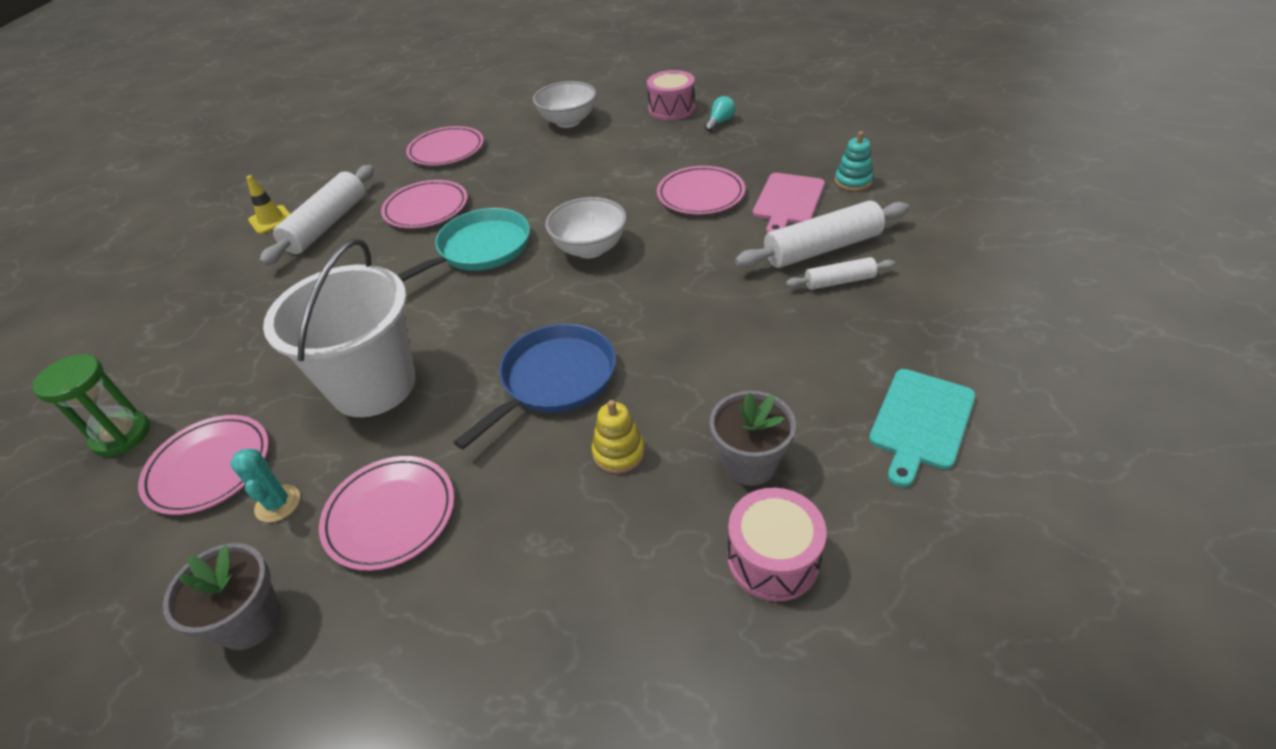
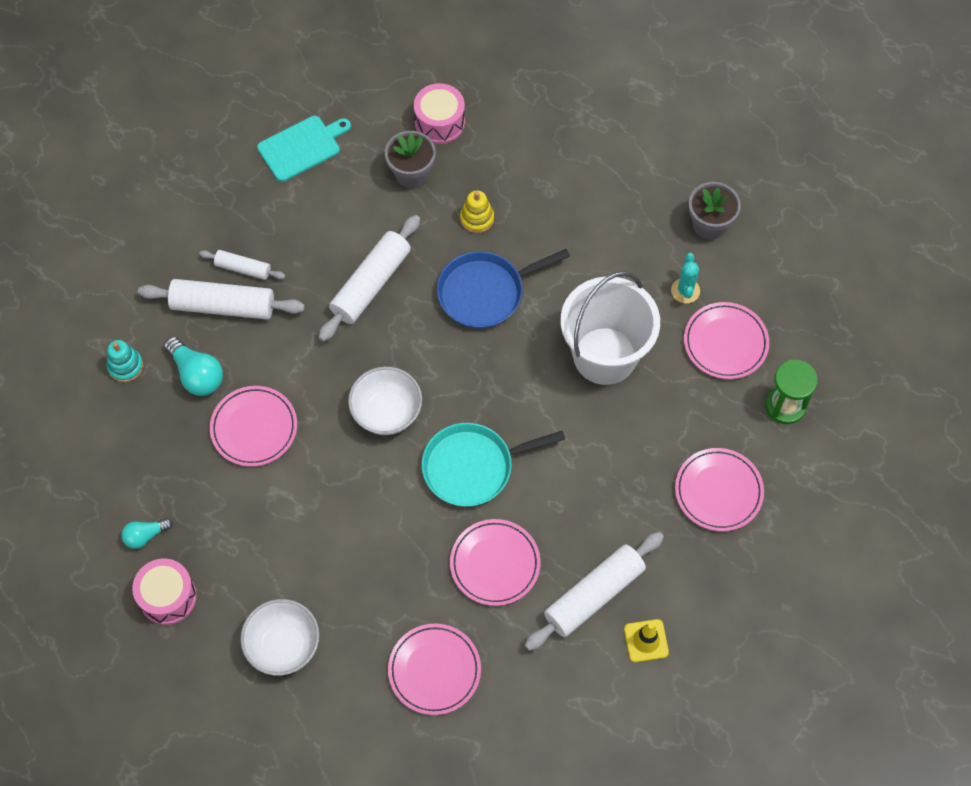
camera: 155 degrees left, 20 degrees up
(390, 515) = (621, 248): pink plate -> pink plate (718, 491)
(692, 329) = (371, 284): none -> white rolling pin
(788, 201) = (196, 374): pink cutting board -> turquoise light bulb

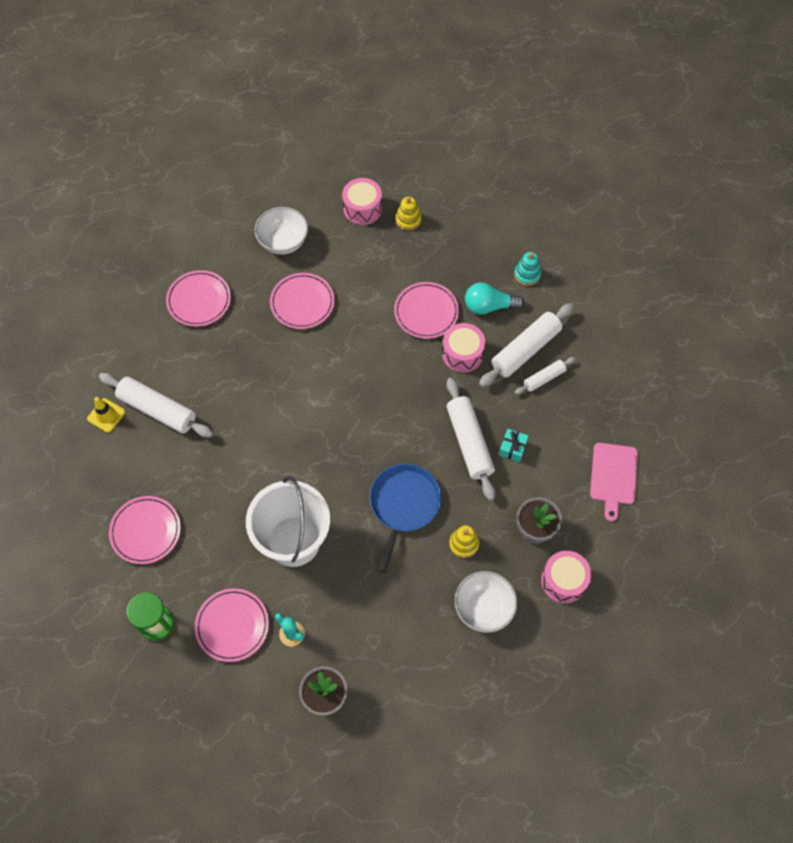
camera: 130 degrees right, 0 degrees up
(145, 536) = (408, 220): turquoise light bulb -> yellow stacking toy
(276, 358) = (462, 354): none -> pink drum
(302, 147) = (613, 476): turquoise cutting board -> pink cutting board
(345, 244) = (512, 448): none -> turquoise gift
(387, 412) = (372, 387): white bowl -> white bowl (483, 608)
(472, 467) = (294, 406): turquoise pan -> none
(495, 564) = (226, 373): pink plate -> pink plate (302, 303)
(593, 595) = (157, 409): white rolling pin -> white rolling pin turned 60 degrees counterclockwise

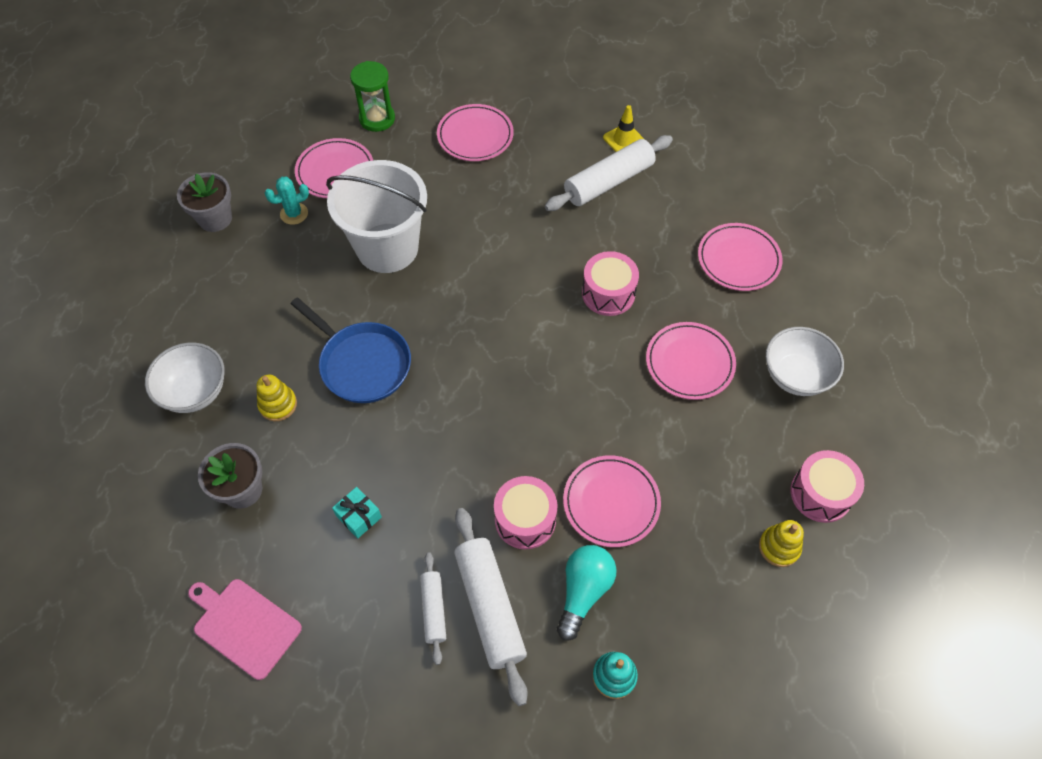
camera: 115 degrees right, 5 degrees down
(469, 442) = (397, 469): white rolling pin -> none
(563, 581) = (163, 491): pink drum -> pink drum (608, 293)

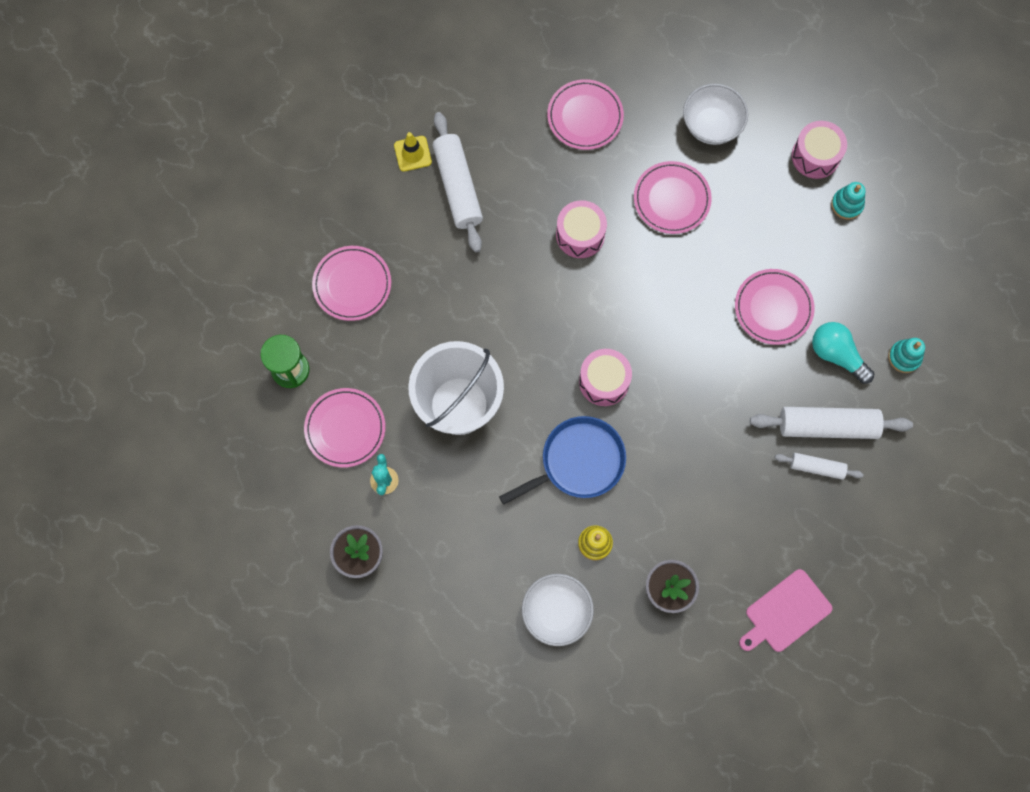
camera: 70 degrees left, 15 degrees up
(359, 516) = (722, 502): turquoise gift -> none
(525, 519) = (766, 376): pink drum -> pink drum (604, 381)
(779, 547) = (847, 205): yellow stacking toy -> turquoise stacking toy

